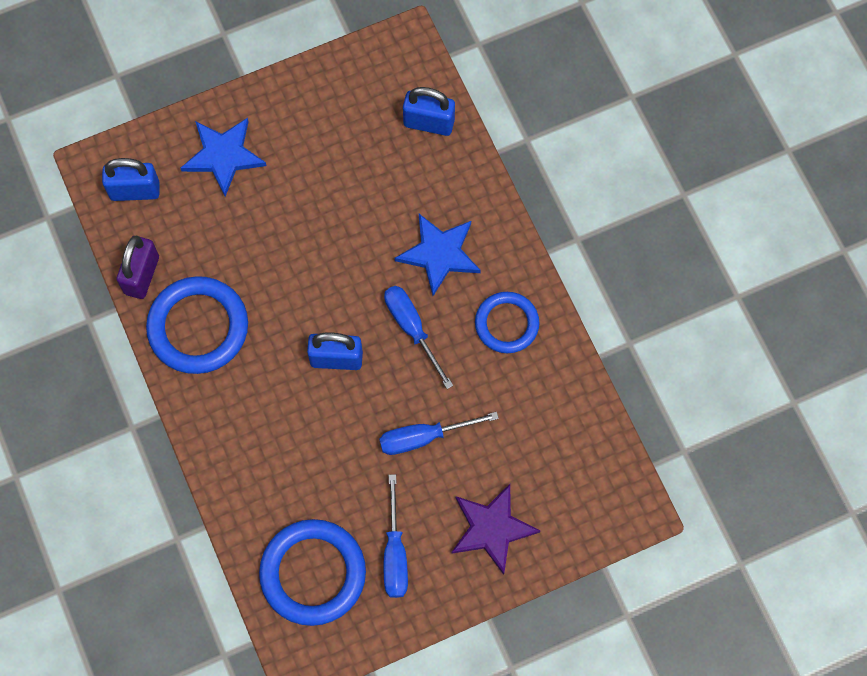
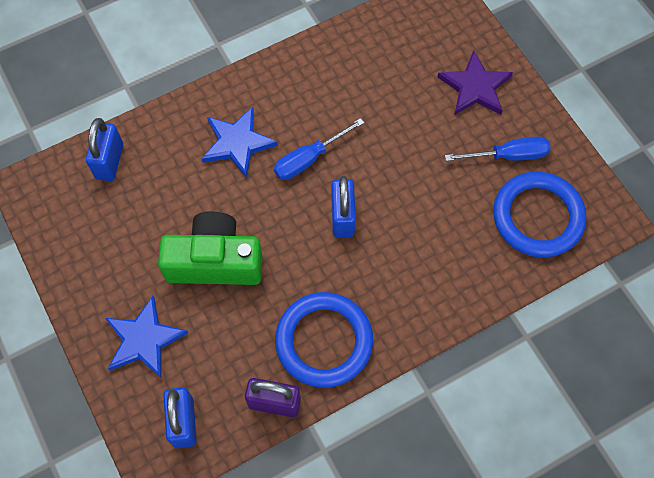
camera: 95 degrees left, 5 degrees down
(300, 225) = (215, 261): none -> green camera
(424, 437) = (405, 142): blue screwdriver -> none
(506, 324) = (298, 88): blue ring -> none

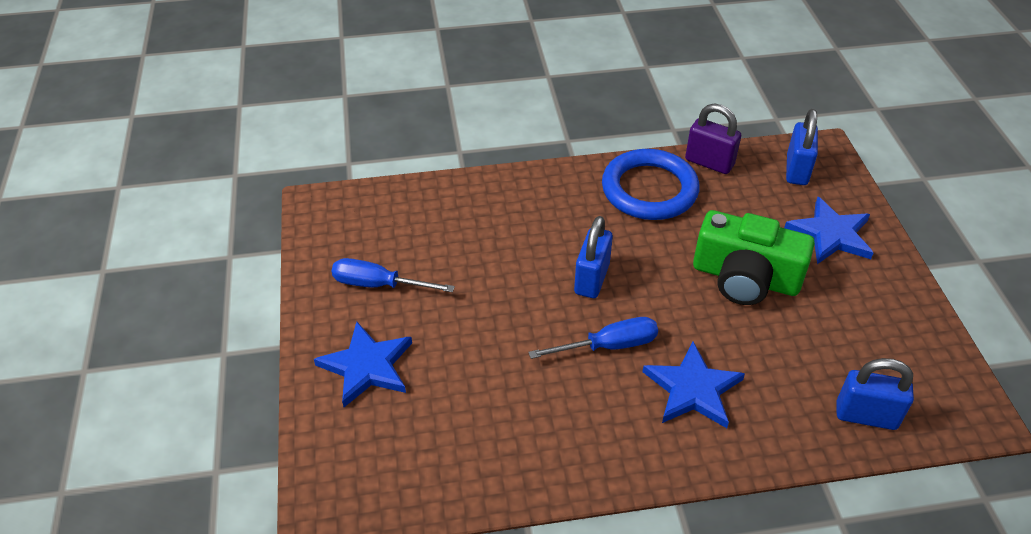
camera: 160 degrees left, 20 degrees down
(109, 161) = (866, 415): blue padlock -> blue padlock turned 75 degrees clockwise
(475, 87) = (367, 366): purple star -> blue star
(537, 217) = (388, 225): blue ring -> none

